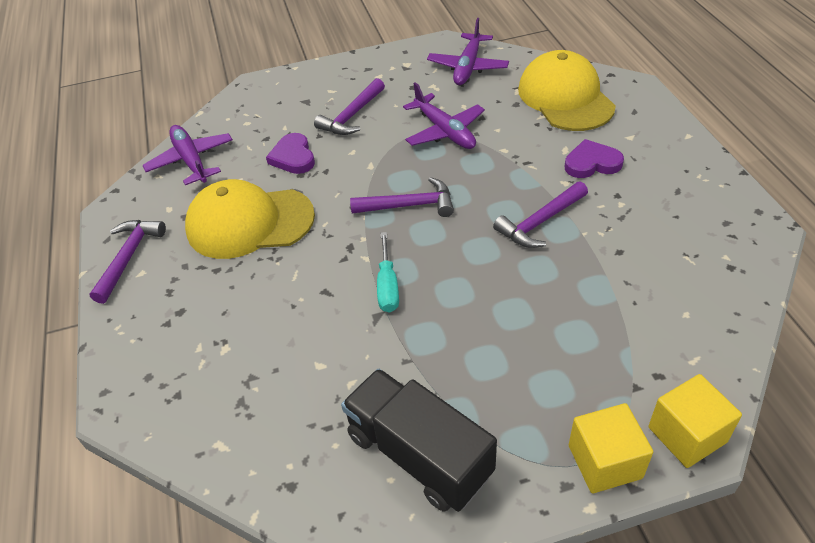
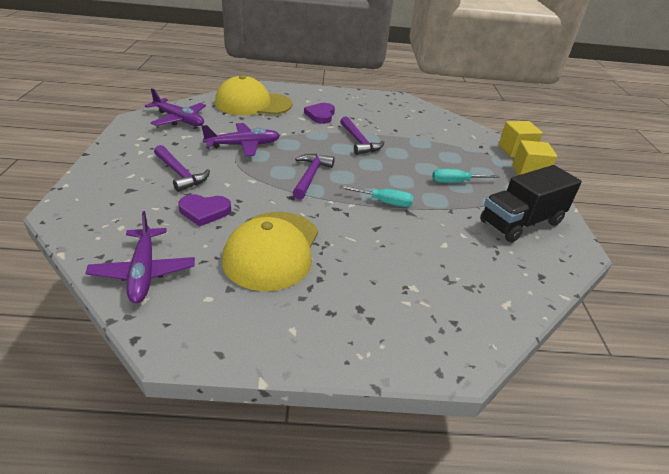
camera: 80 degrees left, 10 degrees down
(128, 257) = (263, 337): purple hammer -> none
(191, 161) = (144, 272): purple plane -> purple plane turned 90 degrees counterclockwise
(494, 356) = (456, 182): none -> turquoise screwdriver

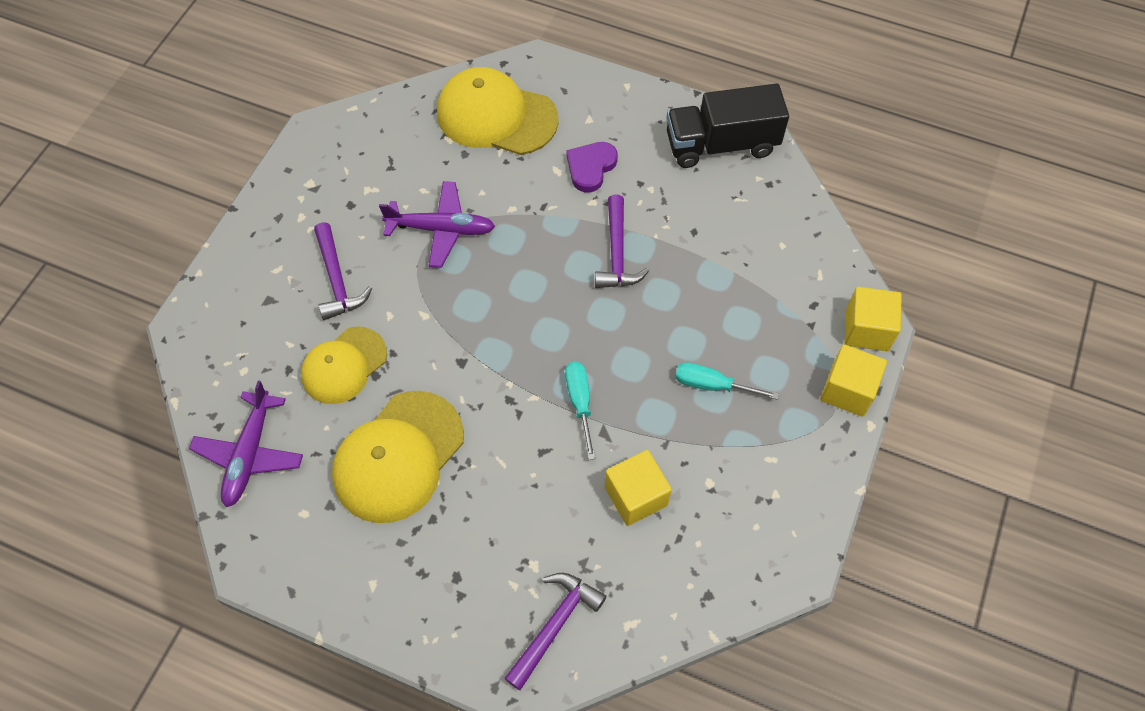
camera: 25 degrees right, 25 degrees up
(179, 119) = (372, 144): purple plane -> none
(204, 211) = (344, 365): purple heart -> yellow cap
(310, 176) = (506, 323): purple hammer -> purple hammer (555, 625)
(383, 202) = (580, 403): turquoise screwdriver -> turquoise screwdriver turned 135 degrees counterclockwise
(453, 237) = (636, 496): none -> yellow cube
(521, 222) = (752, 494): black truck -> black truck (721, 144)

